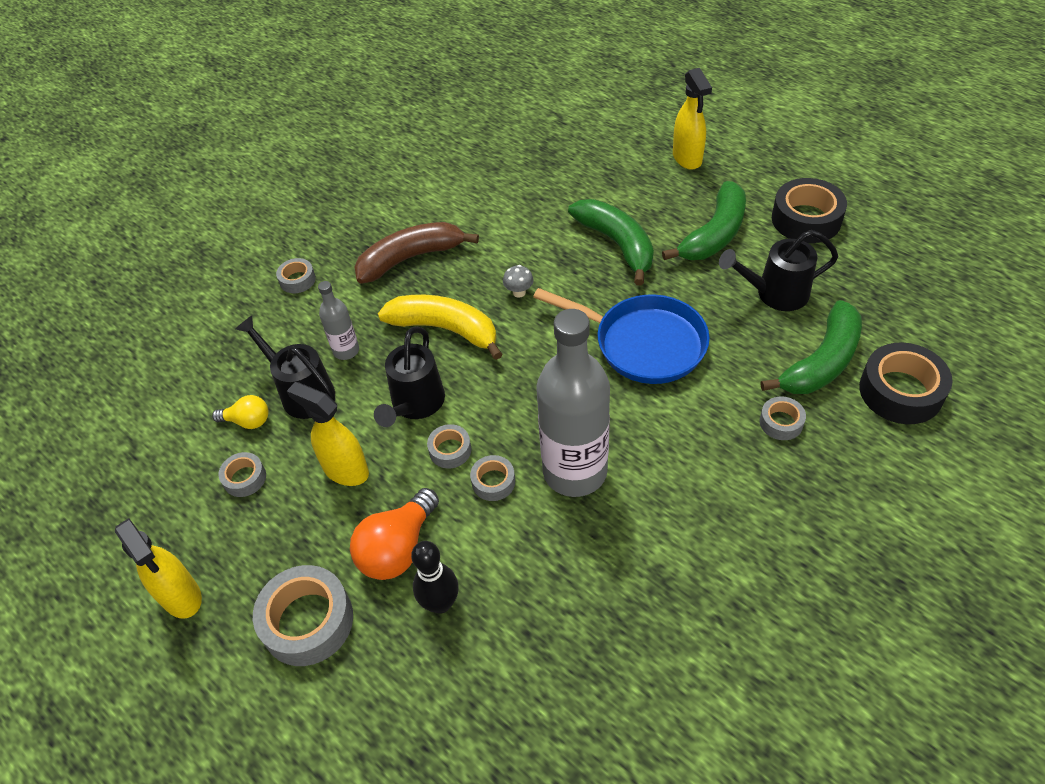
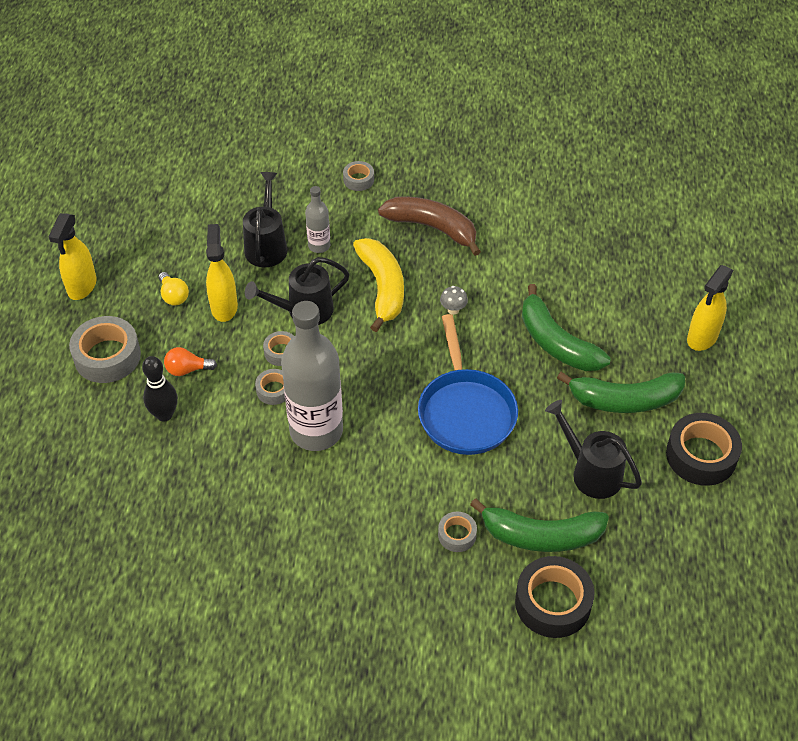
camera: 50 degrees right, 0 degrees up
(244, 478) = (180, 261): grey tape -> none
(248, 421) = (223, 233): yellow light bulb -> yellow light bulb (173, 296)
(398, 548) = (187, 369): orange light bulb -> orange light bulb, size x0.59
(617, 244) = (556, 342): green banana -> green banana turned 120 degrees clockwise

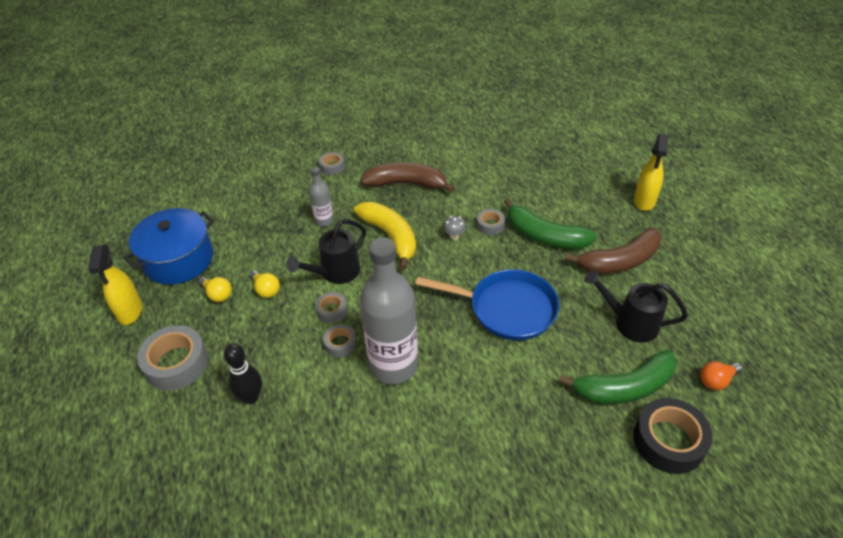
camera: 20 degrees left, 5 degrees down
(149, 243) = (178, 259): none -> blue pot
(187, 369) = (255, 351): orange light bulb -> orange light bulb (716, 380)
(224, 307) = (266, 290): yellow spray bottle -> yellow light bulb
(267, 245) = (281, 232): black watering can -> none
(457, 535) = (558, 412): grey tape -> grey tape (490, 225)
(465, 412) = (507, 309): blue pan -> blue pan turned 45 degrees counterclockwise
(624, 400) = (619, 261): green banana -> brown banana
(701, 455) = (700, 283): black tape -> none

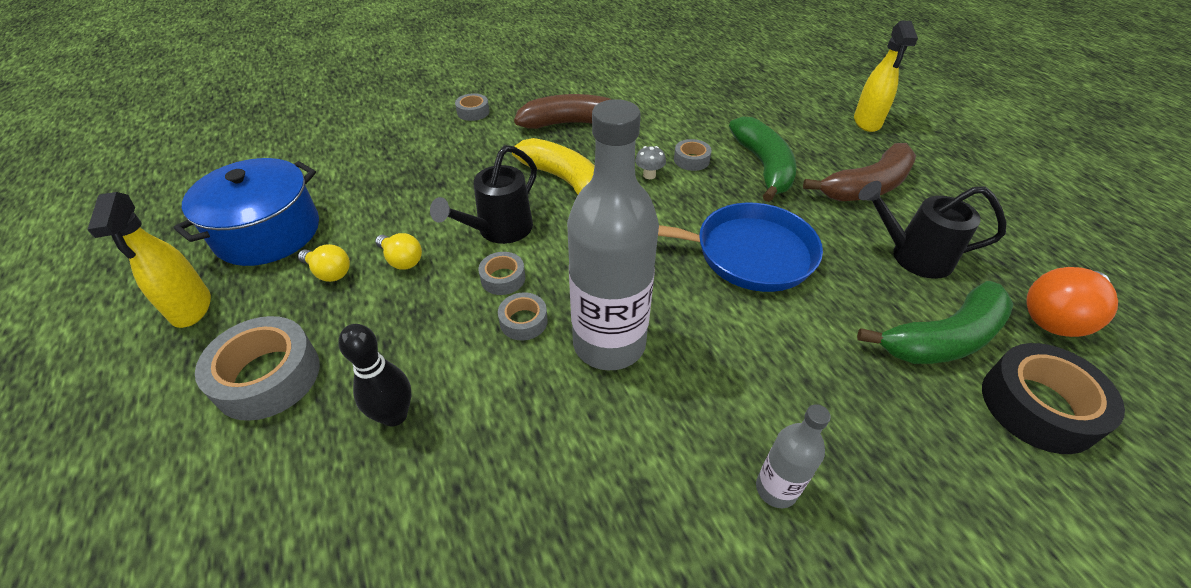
camera: 10 degrees left, 0 degrees up
(324, 221) = (472, 171): grey bottle -> grey bottle (776, 489)
(544, 236) = (763, 166): green banana -> green banana turned 120 degrees counterclockwise
(716, 380) = (1057, 316): orange light bulb -> orange light bulb, size x1.71

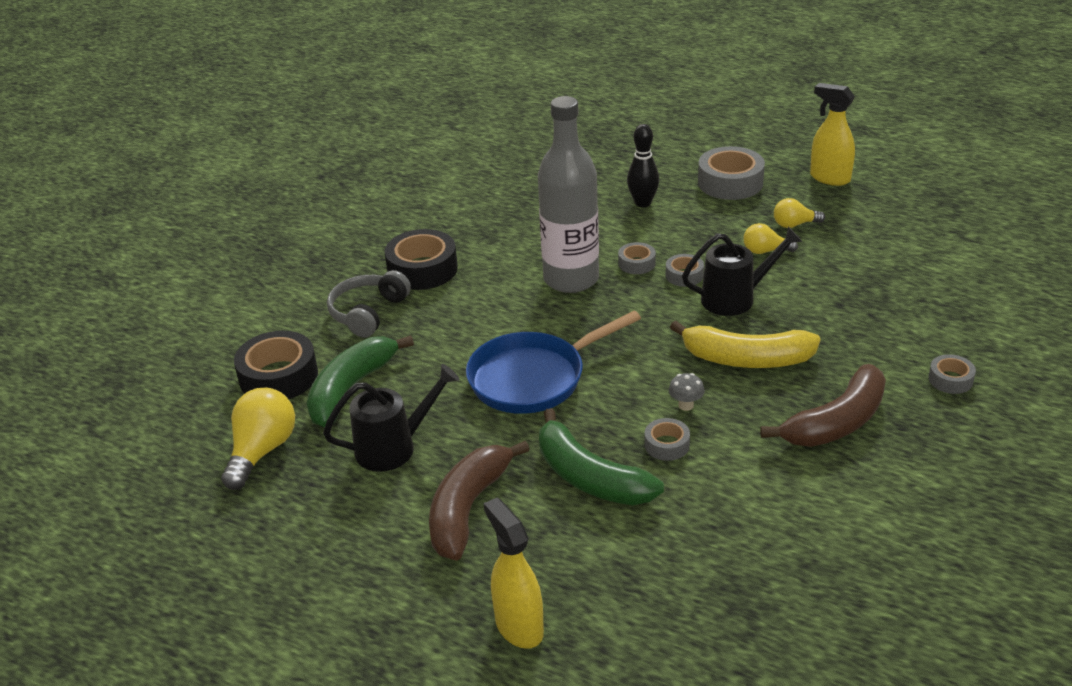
camera: 145 degrees right, 10 degrees down
(268, 232) = (879, 219): blue pot -> none
(499, 230) = (736, 298): black watering can -> black watering can turned 75 degrees clockwise
(776, 489) = (422, 269): grey bottle -> black tape
(889, 446) = (368, 313): none -> grey headphones
(1057, 316) = (262, 451): orange light bulb -> yellow light bulb

